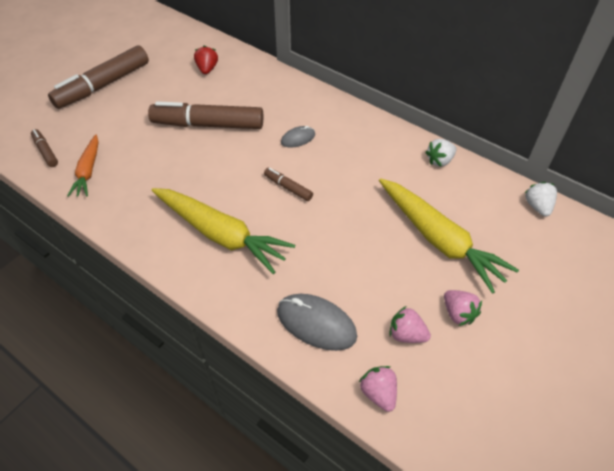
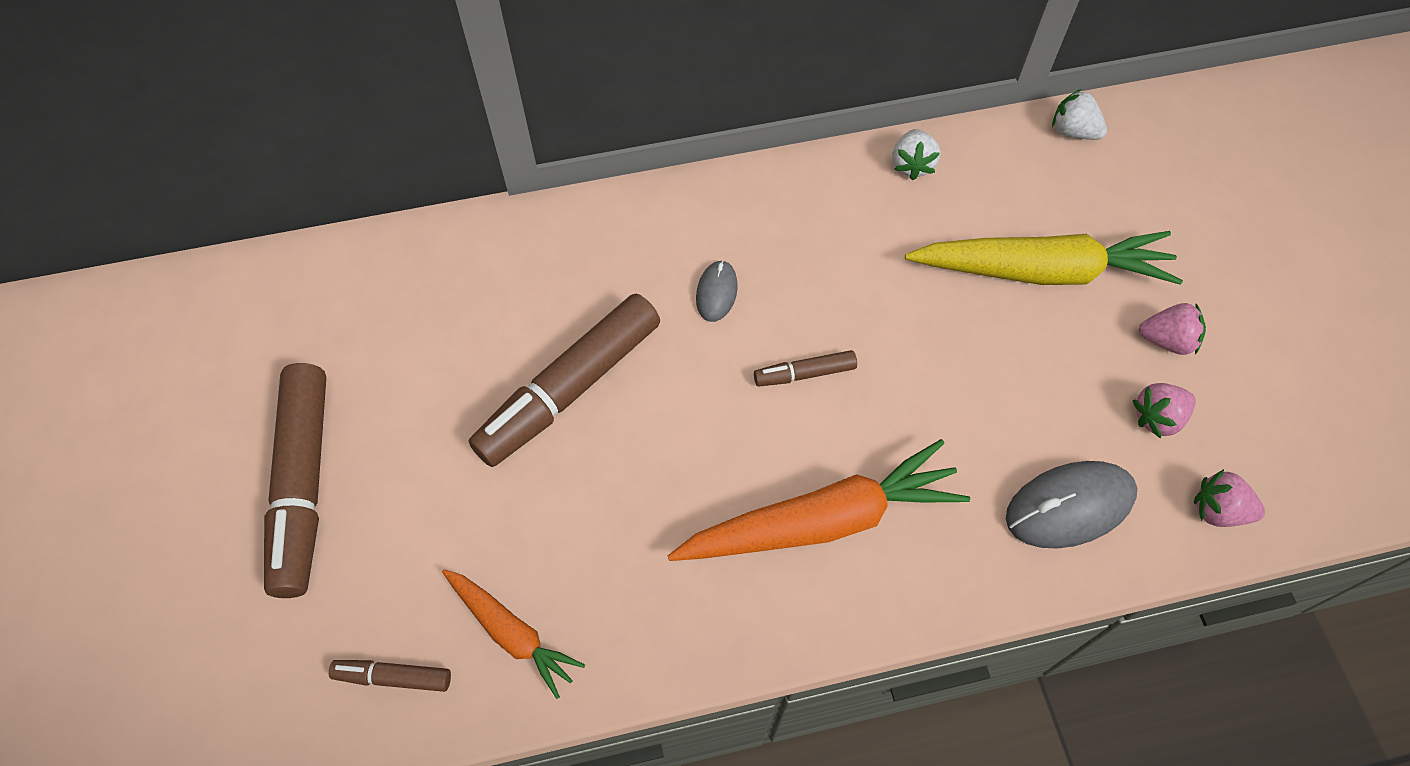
camera: 50 degrees left, 10 degrees up
(207, 69) = (430, 303): red strawberry -> none
(221, 234) = (822, 520): yellow carrot -> orange carrot

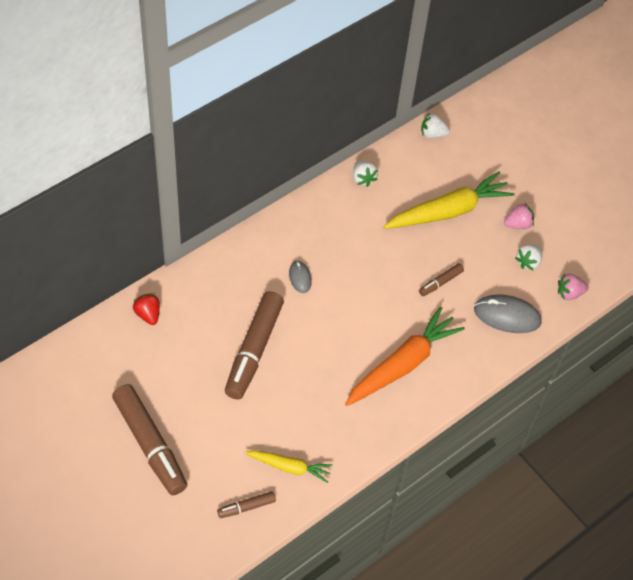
camera: 30 degrees left, 5 degrees down
(434, 261) = (148, 314): none -> red strawberry
(511, 633) = (289, 467): orange carrot -> yellow carrot
(804, 373) = (362, 301): brown marker -> brown marker (440, 282)
(1069, 506) = (507, 316): grey mouse -> grey mouse turned 60 degrees clockwise
(1157, 418) = (528, 262): pink strawberry -> white strawberry

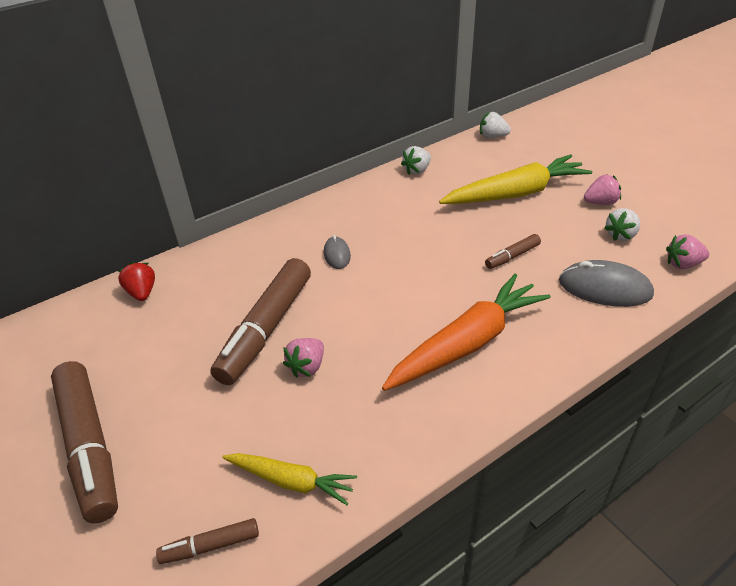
camera: 10 degrees right, 15 degrees down
(289, 383) = (307, 367): none -> pink strawberry
(363, 178) = (417, 171): white strawberry -> white strawberry turned 60 degrees clockwise

